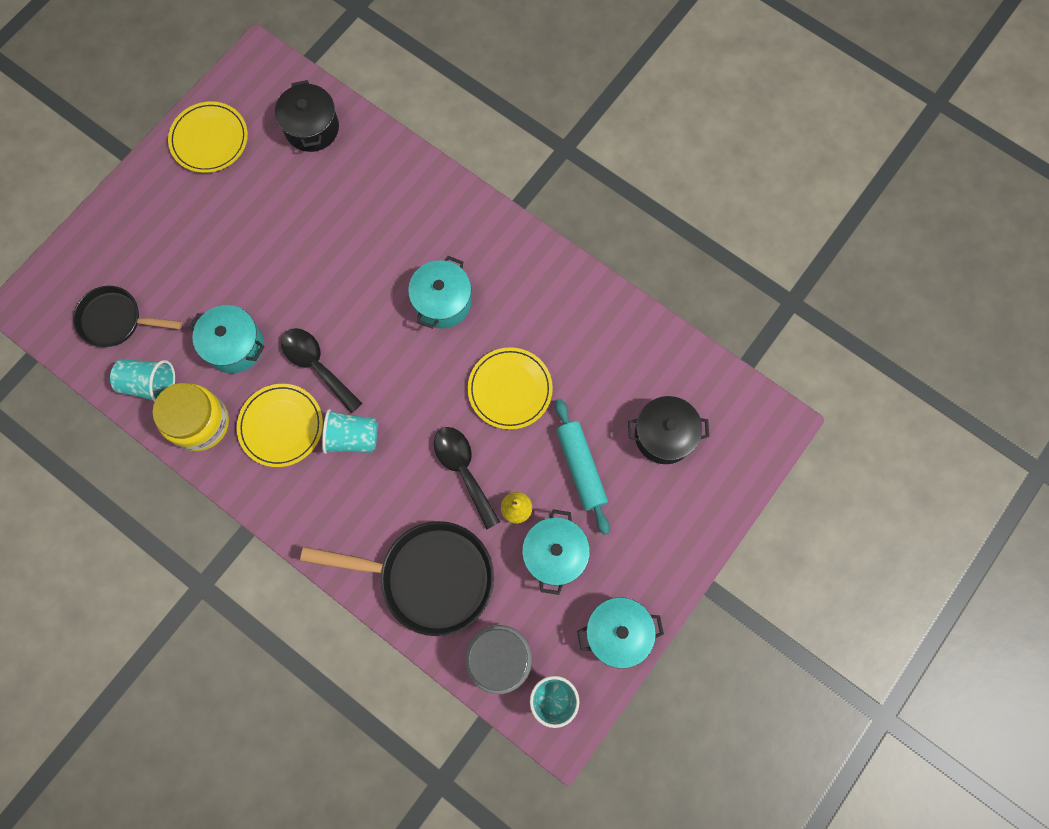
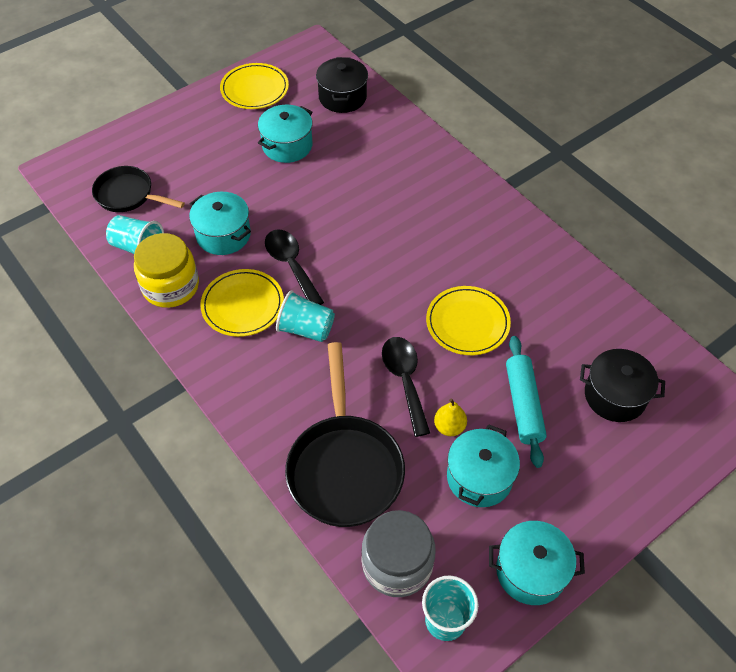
camera: 15 degrees right, 20 degrees down
(429, 577) = (344, 467): black pan -> black pan turned 60 degrees clockwise
(442, 302) = (421, 241): turquoise pot -> turquoise pot (287, 146)

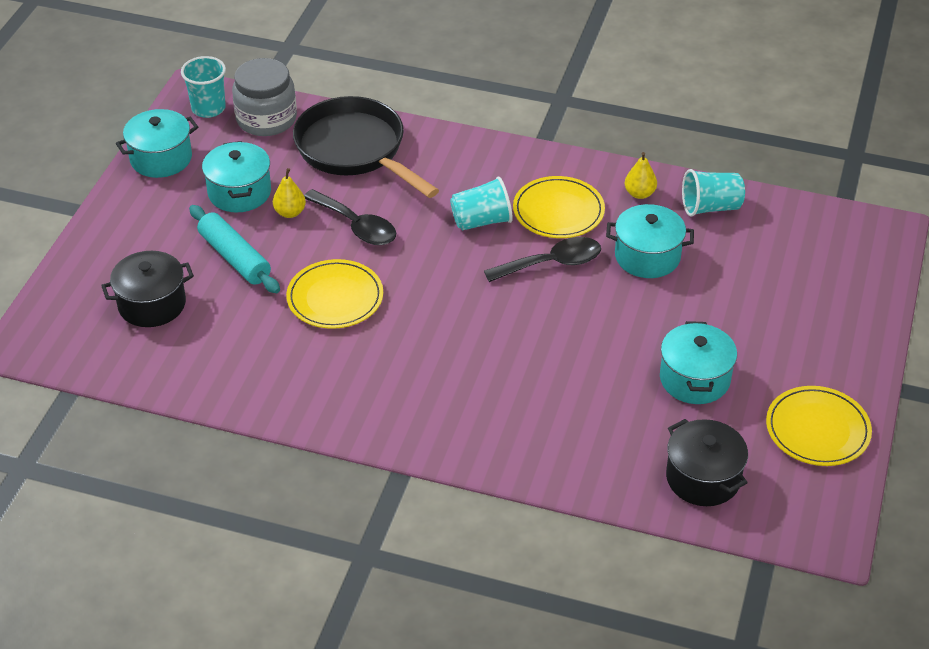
camera: 145 degrees right, 10 degrees down
(128, 195) = (785, 244): black pan -> none
(171, 286) = (639, 193): yellow jar -> yellow pear
(291, 265) = (552, 263): black spoon -> black spoon turned 45 degrees counterclockwise

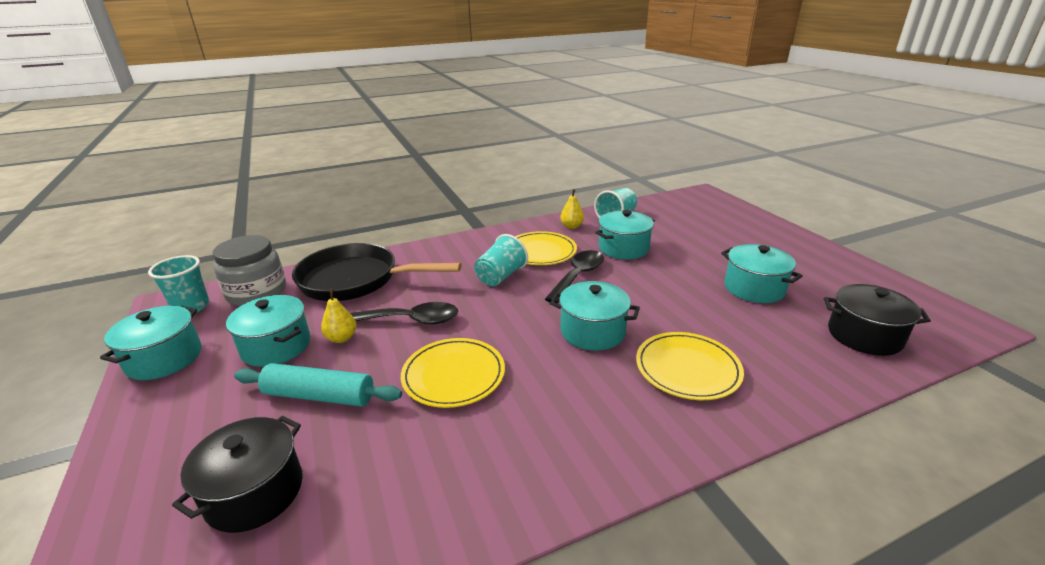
camera: 40 degrees left, 15 degrees down
(482, 327) = (592, 331): none -> turquoise pot
(817, 429) = (849, 277): yellow plate -> yellow plate (687, 368)

